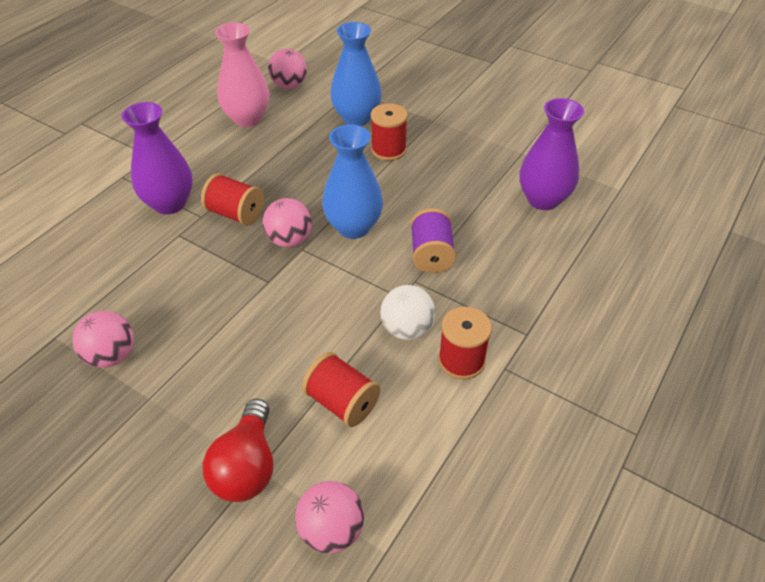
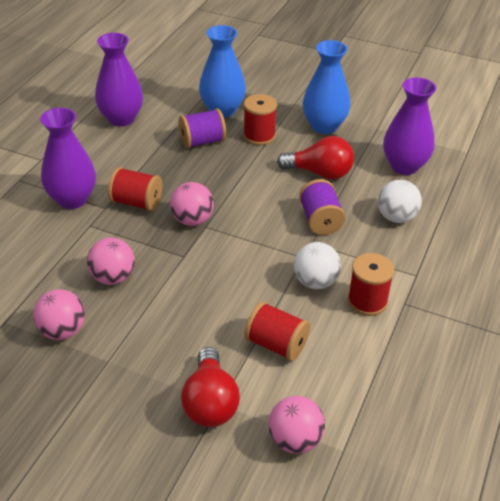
camera: 10 degrees left, 5 degrees down
(247, 118) = (121, 119): pink vase -> purple vase
(289, 85) = (151, 86): pink ball -> pink ball (113, 277)
(325, 151) = (202, 141): none -> purple spool
(353, 227) = (246, 204): blue vase -> blue vase (324, 126)
(445, 199) = (320, 173): none -> red light bulb
(519, 260) = (396, 217): none -> white ball

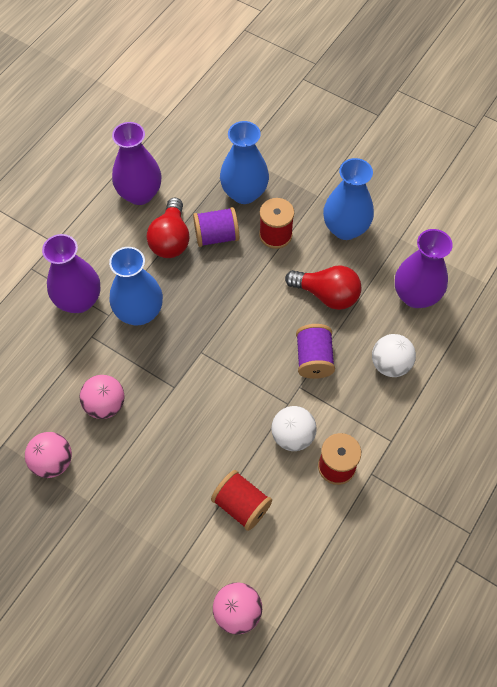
camera: 10 degrees right, 20 degrees up
(136, 202) = (139, 312): red spool -> blue vase
(192, 220) = (189, 342): pink ball -> none
(210, 402) = (171, 560): red light bulb -> red light bulb (171, 239)

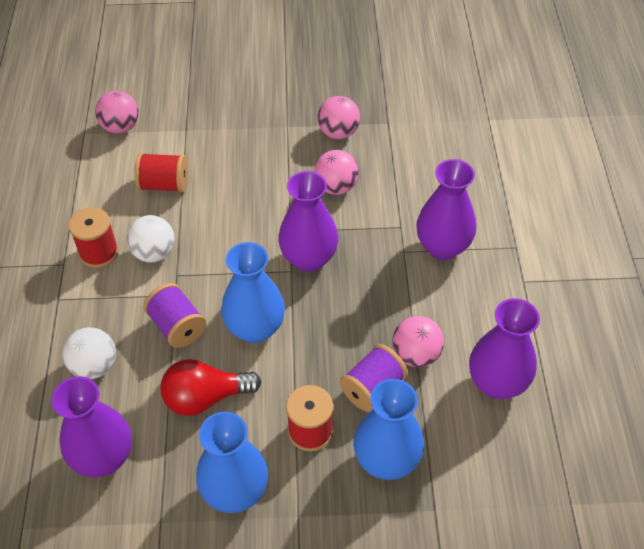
camera: 145 degrees right, 10 degrees down
(139, 312) = (378, 269): blue vase -> blue vase (255, 328)
(171, 239) = (416, 354): red light bulb -> pink ball
(180, 353) = (309, 258): none -> purple vase

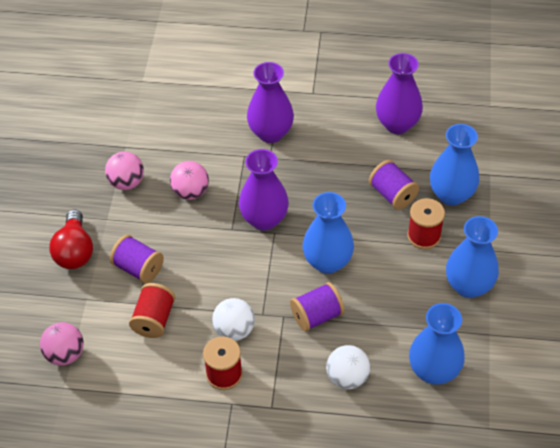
camera: 80 degrees left, 0 degrees up
(104, 458) = (433, 371): purple vase -> blue vase
(205, 398) = (387, 300): red light bulb -> red light bulb (75, 251)
(227, 161) = (138, 268): none -> purple spool
(416, 354) = (367, 165): pink ball -> none

